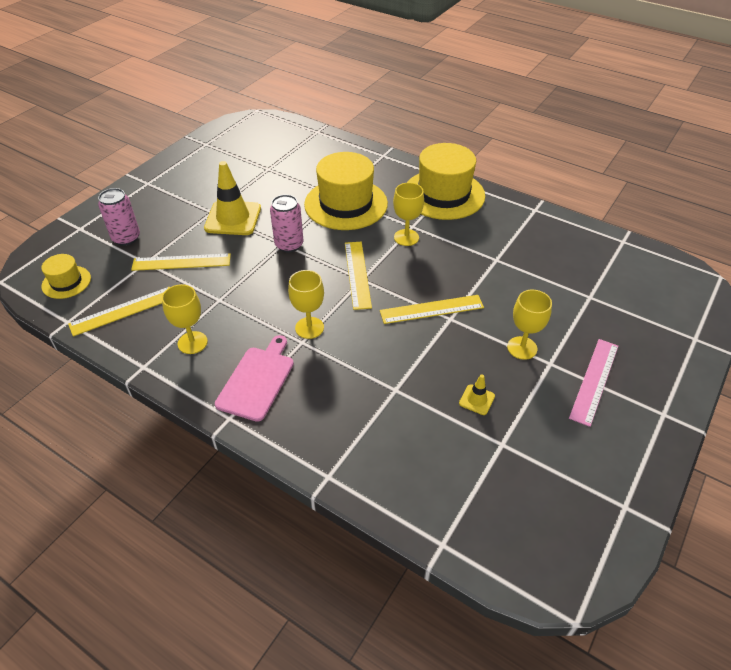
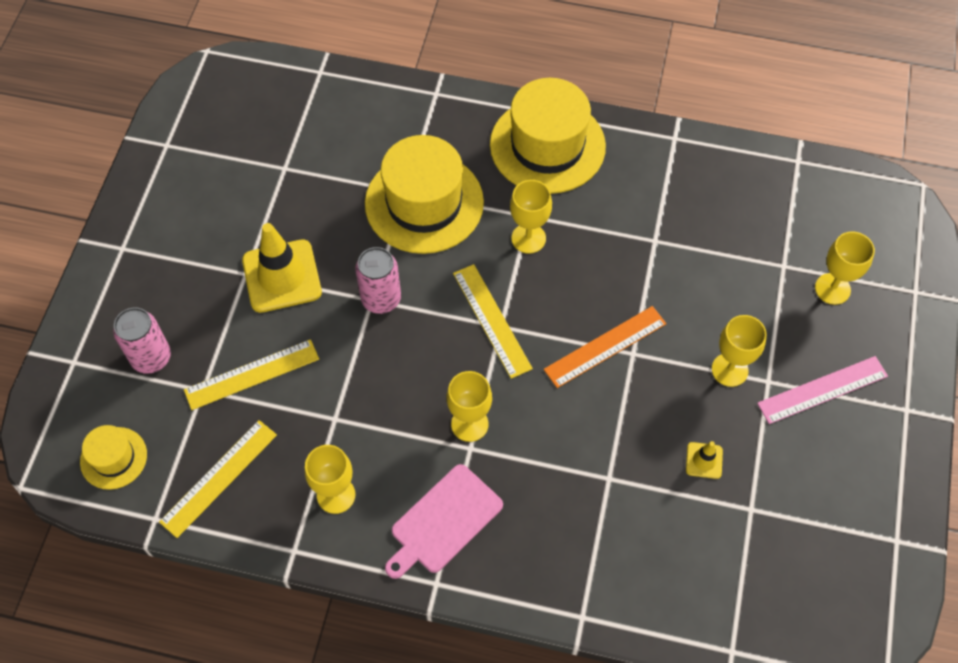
camera: 20 degrees left, 15 degrees up
(257, 380) = (443, 521): pink cutting board -> pink cutting board turned 135 degrees counterclockwise
(431, 309) = (605, 346): yellow ruler -> orange ruler
(594, 380) = (822, 389): pink ruler -> pink ruler turned 60 degrees clockwise
(625, 320) = (832, 289): none -> yellow goblet

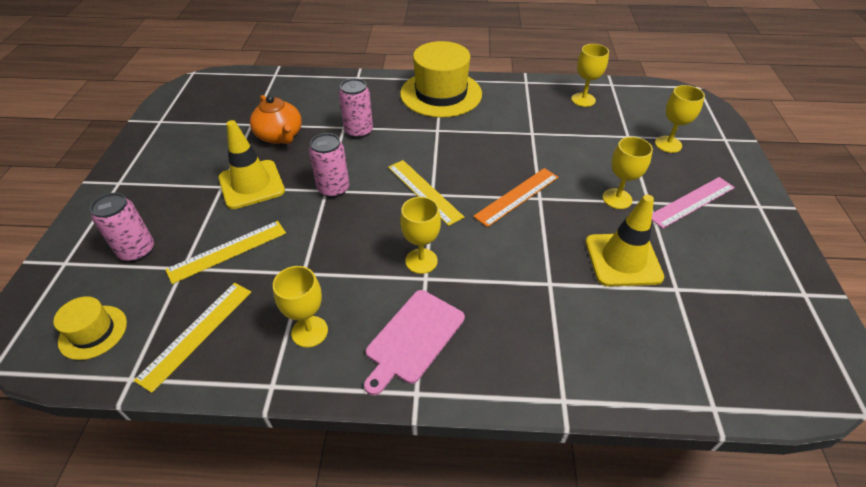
camera: 10 degrees left, 15 degrees down
(321, 196) = (280, 136): none -> orange teapot
(424, 203) = (359, 131): yellow hat -> pink can
(528, 238) = (440, 142): yellow goblet -> yellow goblet (583, 100)
(704, 460) = (623, 259): yellow traffic cone -> yellow traffic cone, size x2.17

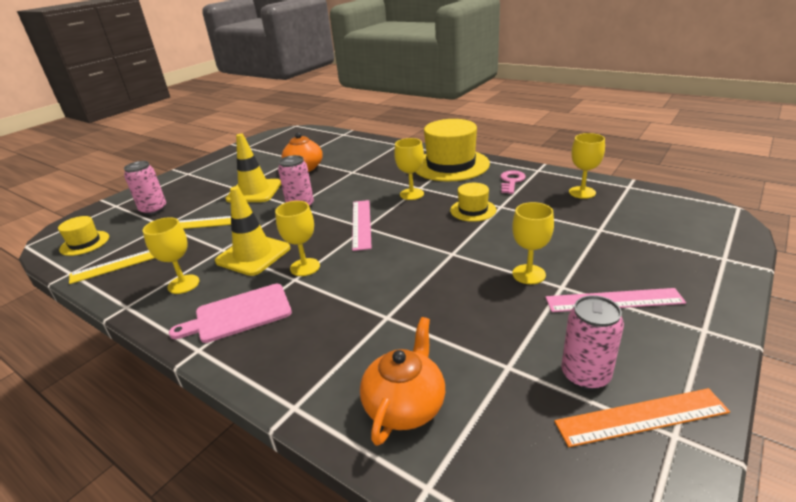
camera: 35 degrees right, 15 degrees down
(359, 131) = (359, 176): pink can -> pink can (585, 375)
(424, 191) = (361, 224): yellow ruler -> pink ruler
(512, 144) = (473, 210): none -> yellow hat
(515, 101) = (511, 181): none -> pink key
(517, 196) = (433, 247): orange ruler -> orange ruler (641, 417)
(623, 259) = (478, 323): yellow traffic cone -> yellow traffic cone (253, 255)
(641, 354) = (405, 405): none -> orange teapot
(668, 144) = (641, 246): yellow goblet -> yellow goblet (411, 194)

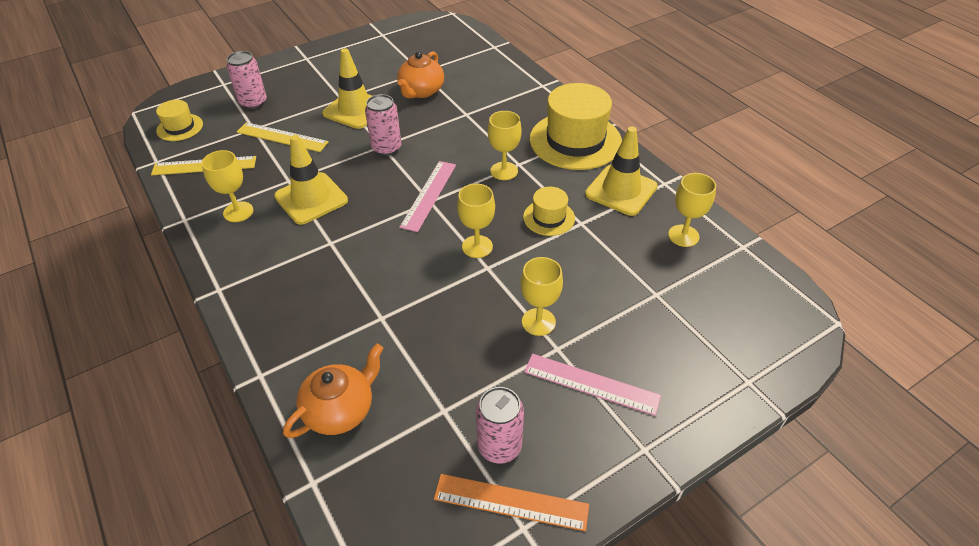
camera: 20 degrees right, 15 degrees up
(239, 314) = (266, 264): pink cutting board -> none
(305, 267) = (346, 232): yellow goblet -> yellow goblet (477, 246)
(511, 181) = (621, 190): pink key -> yellow traffic cone

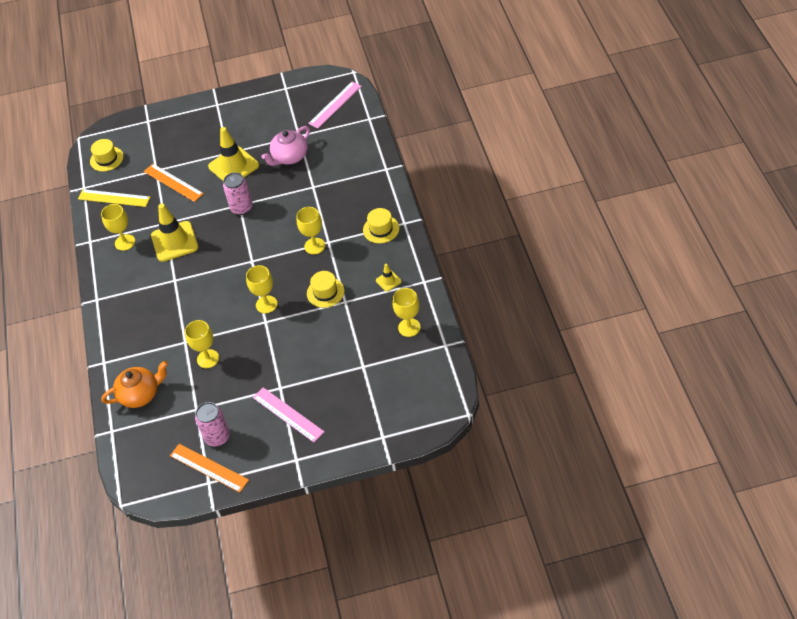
camera: 25 degrees right, 5 degrees up
(253, 103) = (163, 144): pink can -> none
(282, 137) = (173, 182): yellow ruler -> orange ruler
(421, 91) = (289, 157): orange teapot -> pink teapot
(429, 195) = (253, 256): pink ruler -> pink ruler (335, 105)
(538, 322) = (278, 367): yellow goblet -> yellow goblet (208, 359)
(575, 141) = (381, 229): yellow hat -> yellow hat, size x0.50
(621, 190) = (388, 281): yellow traffic cone -> yellow traffic cone, size x0.46

